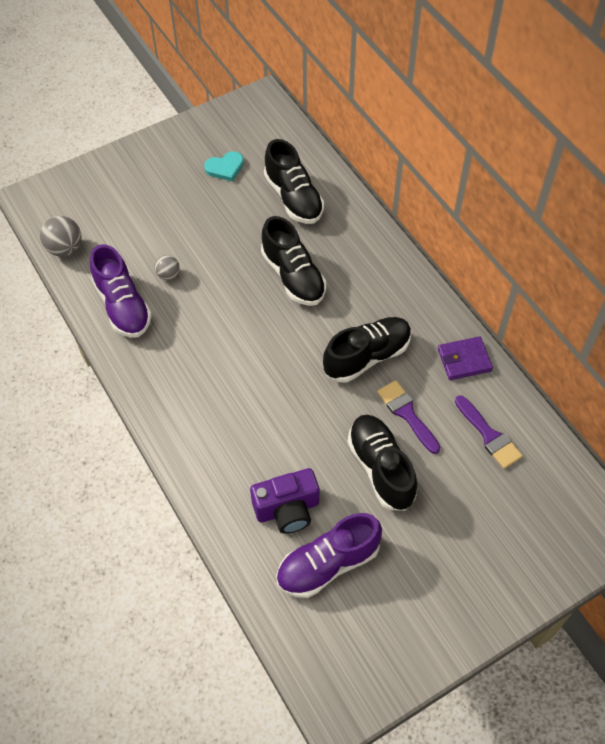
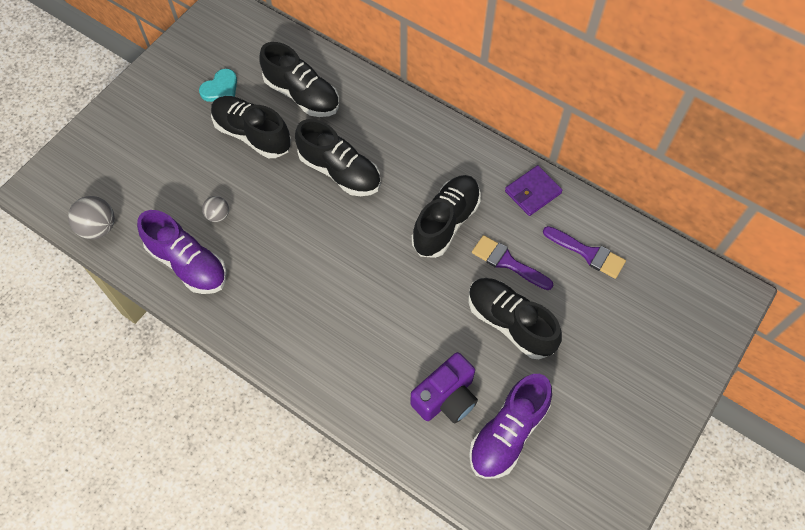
camera: 25 degrees left, 5 degrees up
(232, 217) = (252, 135): none -> black shoe

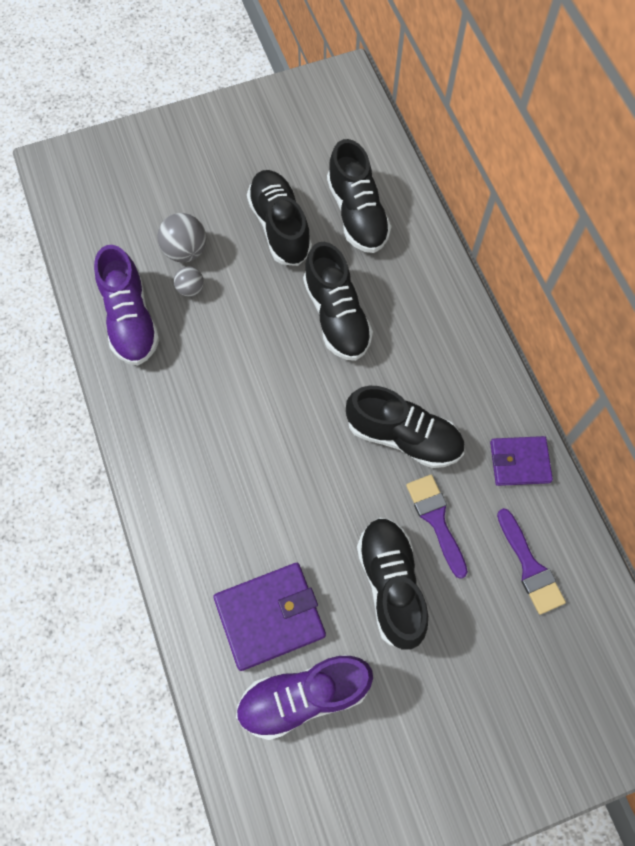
camera: 35 degrees right, 5 degrees up
(98, 228) = (79, 235): grey ball -> grey ball (185, 251)
(220, 88) = (284, 161): turquoise heart -> none
(446, 223) = (403, 436): black shoe -> black shoe turned 45 degrees clockwise
(446, 398) = (270, 616): purple camera -> purple wallet

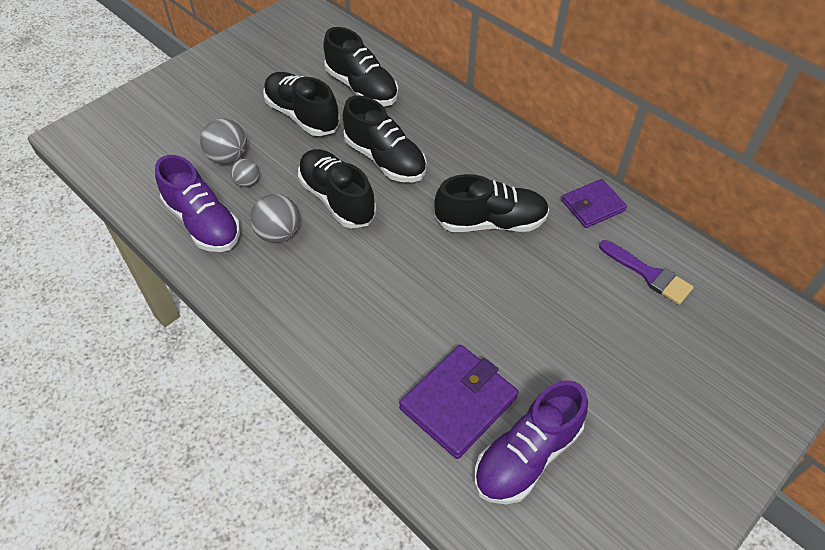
camera: 25 degrees left, 15 degrees down
(194, 362) = (279, 234): none -> grey ball
(391, 585) = (548, 333): black shoe -> black shoe (337, 199)
(436, 520) = (554, 271): purple brush -> none

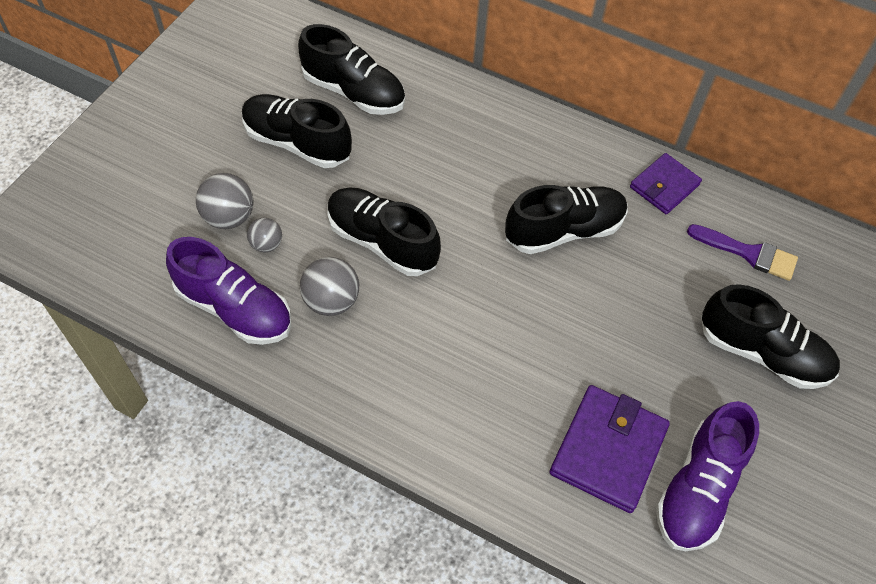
camera: 20 degrees left, 5 degrees up
(385, 159) = (417, 179): black shoe -> black shoe (762, 352)

